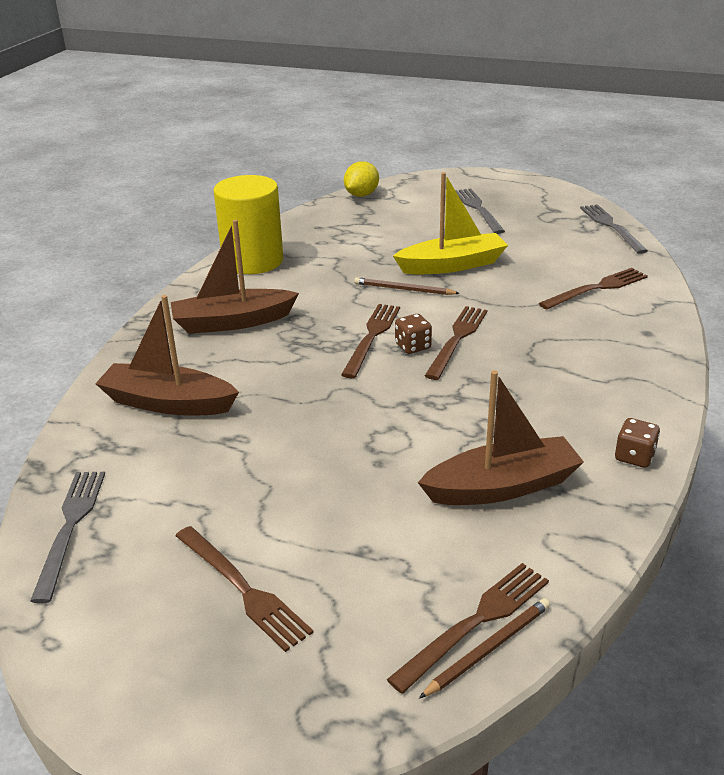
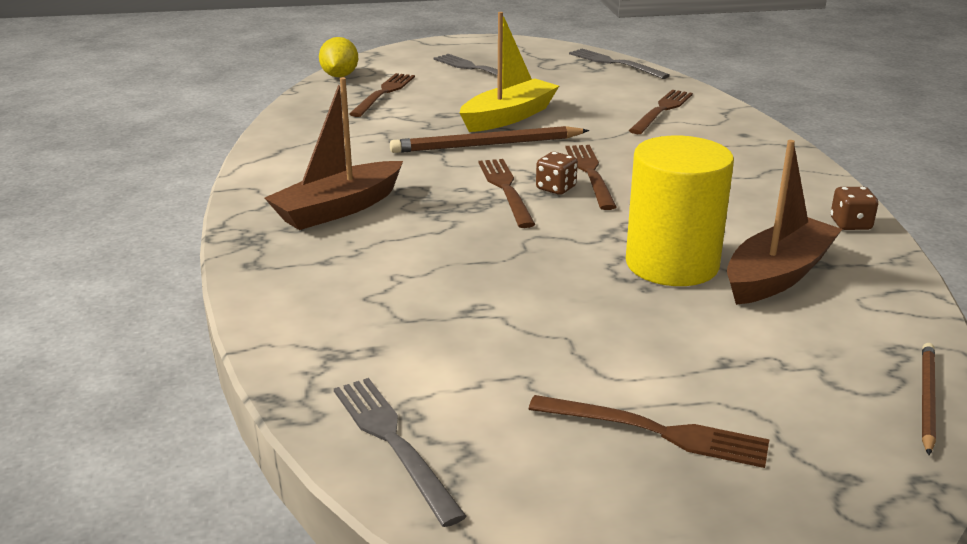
camera: 30 degrees left, 5 degrees down
(168, 403) = (358, 297): brown boat -> none
(253, 261) = (290, 151): yellow cylinder -> yellow cylinder (672, 264)
(403, 289) = (486, 145): brown pencil -> brown pencil, size x1.68
(475, 622) = (891, 383): brown fork -> brown fork (384, 93)

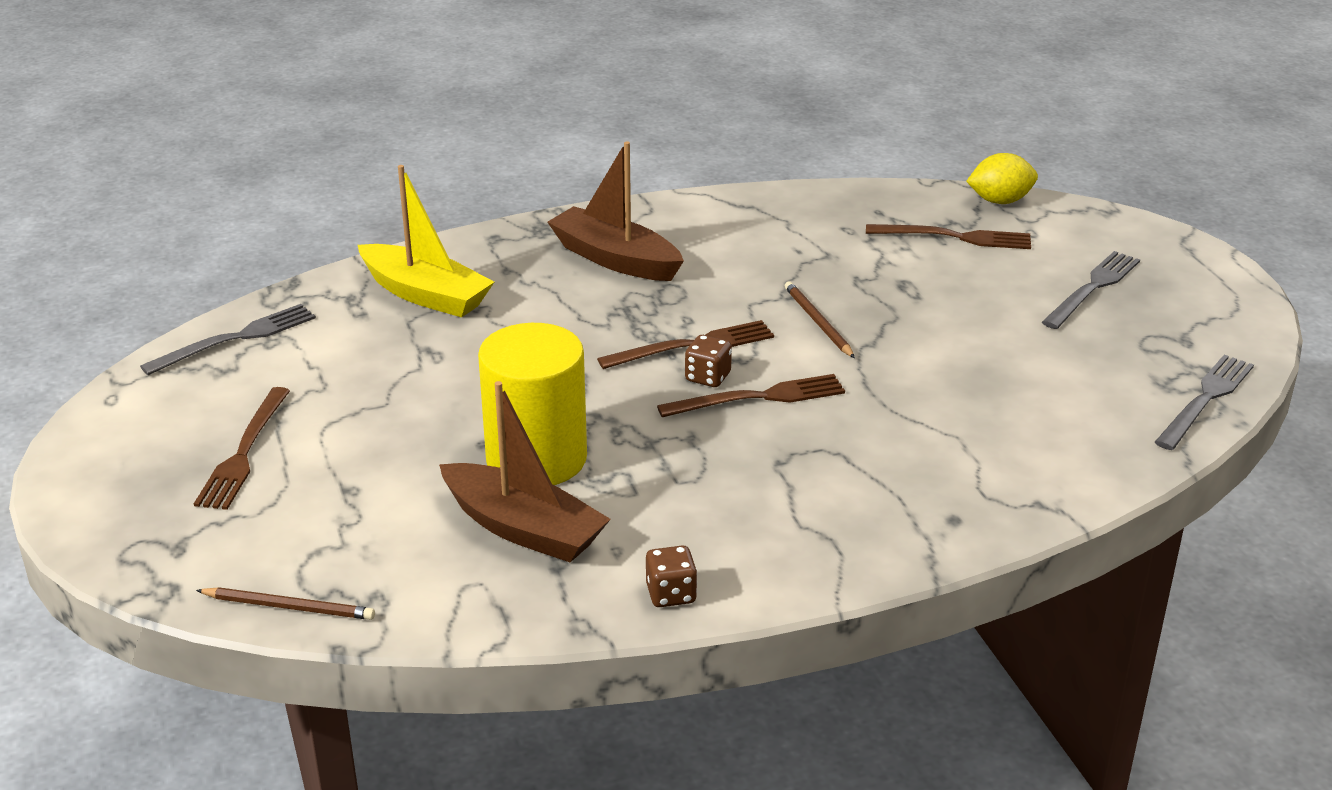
camera: 80 degrees right, 5 degrees up
(486, 145) = (817, 322): brown pencil -> brown pencil, size x0.60
(508, 117) = (919, 329): yellow boat -> yellow boat (425, 294)
(662, 110) = (1012, 447): brown fork -> none

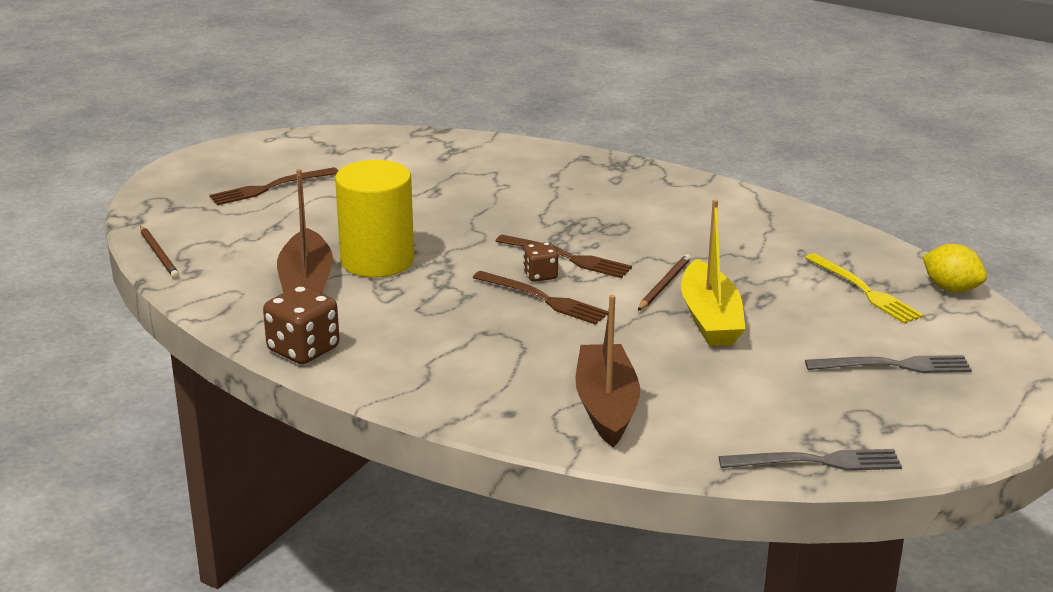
camera: 50 degrees right, 5 degrees down
(236, 339) = (367, 141): grey fork -> none
(425, 294) = (490, 165): yellow boat -> yellow boat (710, 319)
(615, 259) = (623, 197): brown boat -> brown boat (606, 406)
(671, 594) = (303, 349): brown dice -> brown dice, size x1.72
(955, 237) = (864, 291): brown fork -> yellow fork

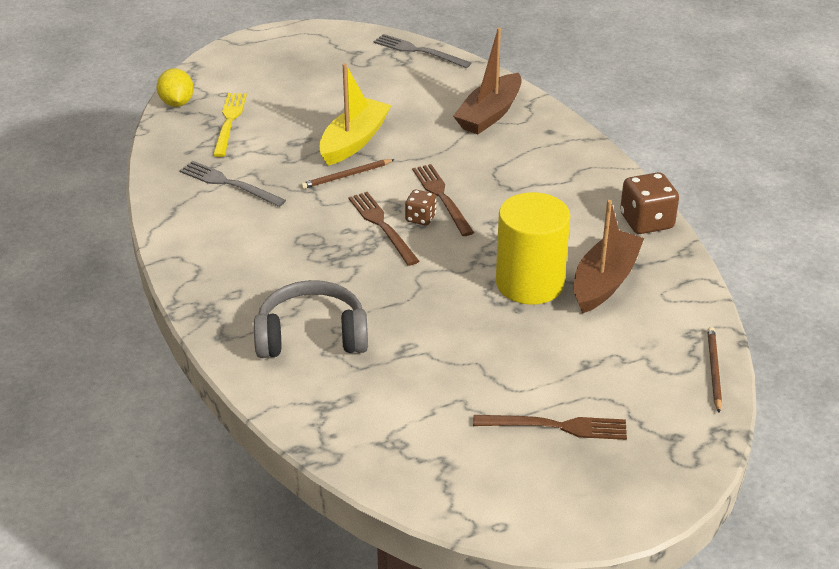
camera: 145 degrees left, 10 degrees up
(517, 176) = (312, 335): none -> grey headphones
(894, 366) = (297, 76): grey fork -> grey fork (229, 184)

